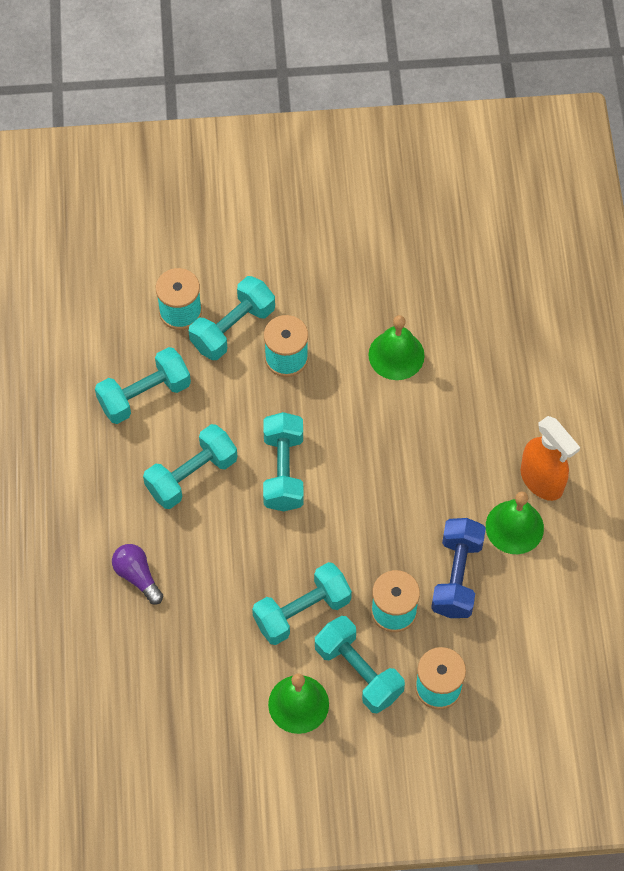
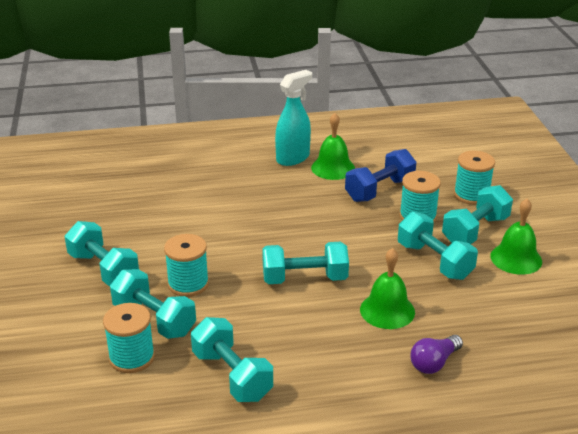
camera: 95 degrees left, 30 degrees down
(192, 475) = (319, 335): turquoise dumbbell -> turquoise dumbbell (104, 269)
(396, 355) = (186, 224): green bell -> green bell (387, 310)
(456, 576) = (380, 190): blue dumbbell -> blue dumbbell turned 45 degrees counterclockwise
(542, 481) = (293, 158): orange spray bottle -> turquoise spray bottle

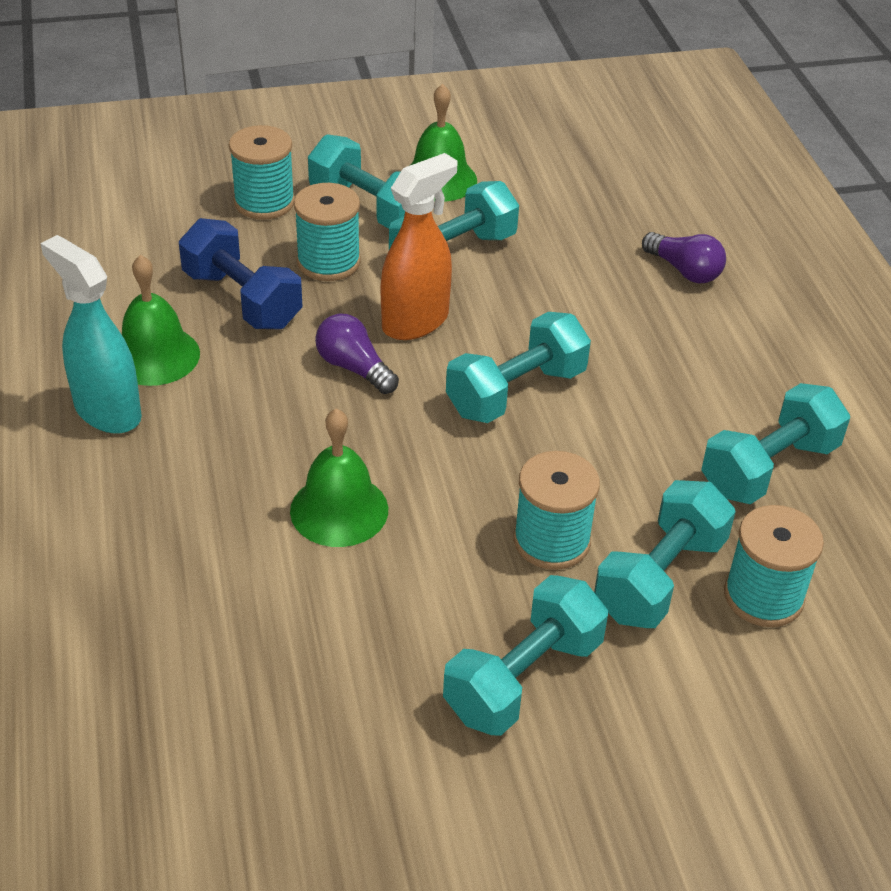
camera: 95 degrees left, 10 degrees up
(304, 279) = (516, 392): turquoise dumbbell -> turquoise dumbbell turned 60 degrees clockwise
(325, 224) = (354, 368): none -> purple light bulb
(366, 245) = (416, 321): none -> orange spray bottle
(387, 310) = (581, 306): green bell -> green bell (339, 510)

